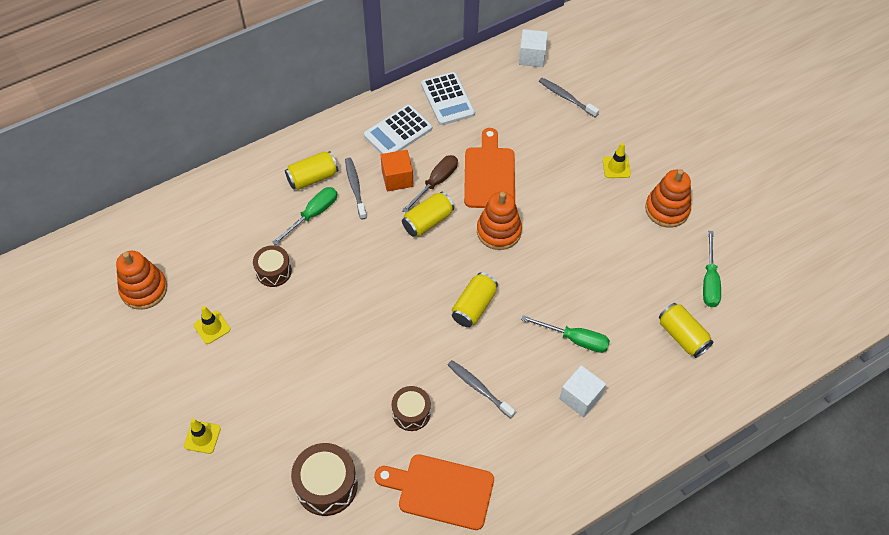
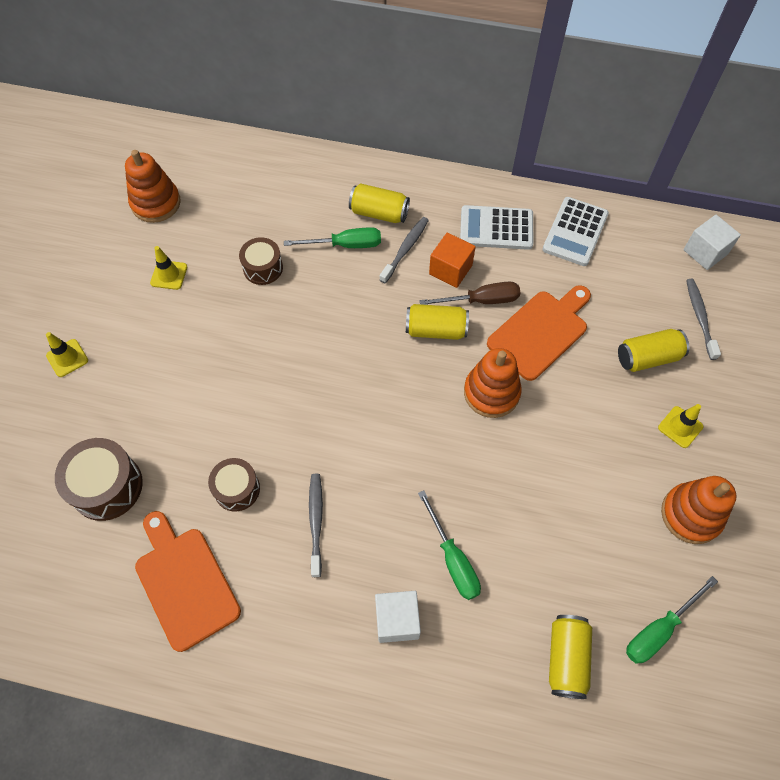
camera: 45 degrees right, 5 degrees up
(474, 306) = (393, 443): yellow can -> yellow can (648, 357)

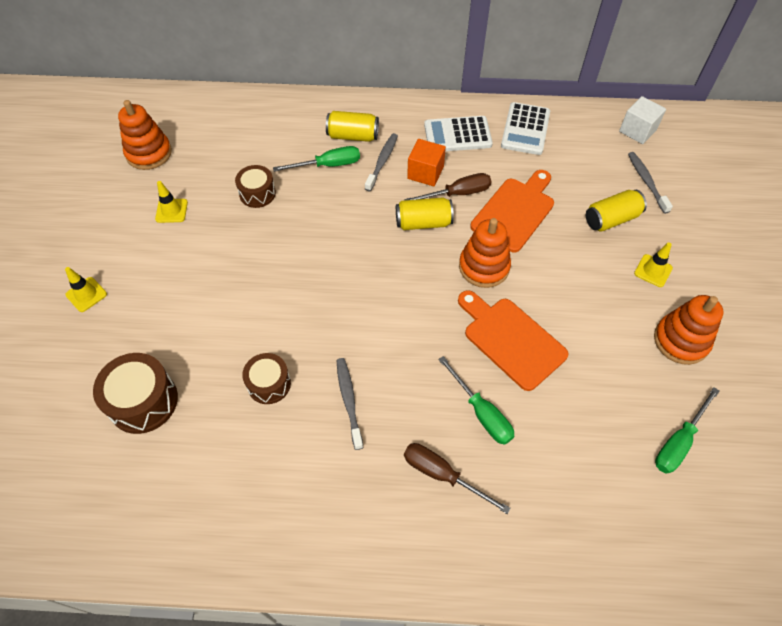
camera: 10 degrees left, 5 degrees down
(185, 582) = (234, 475): orange cutting board -> orange cutting board (511, 339)
(397, 620) = (442, 475): white cube -> brown screwdriver
(566, 658) = (603, 481): yellow can -> none

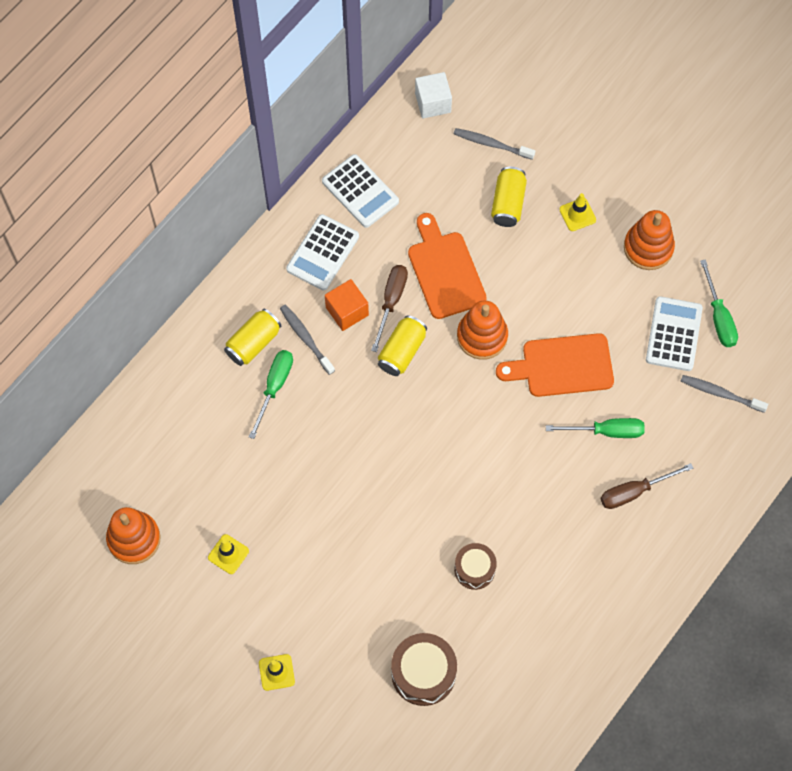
camera: 55 degrees left, 10 degrees up
(257, 193) = (263, 468): brown drum -> none
(349, 401) = (531, 519): grey toothbrush -> grey toothbrush (720, 393)
(624, 412) = (674, 334): none -> white calculator

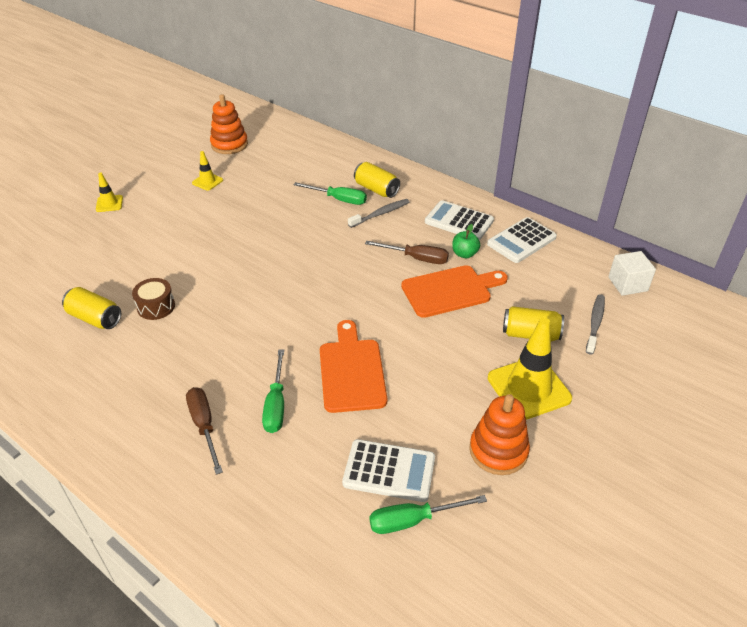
camera: 90 degrees right, 25 degrees down
(347, 311) = (406, 234): orange cube -> none
(383, 252) = (464, 254): none -> green apple
(402, 351) = (368, 264): yellow can -> yellow can (95, 318)
(423, 673) = (75, 276): brown drum -> none
(482, 336) = (384, 314): orange stacking toy -> none
(577, 214) = (529, 388): yellow traffic cone -> yellow traffic cone, size x2.02
(720, 393) = (311, 516): grey toothbrush -> none

